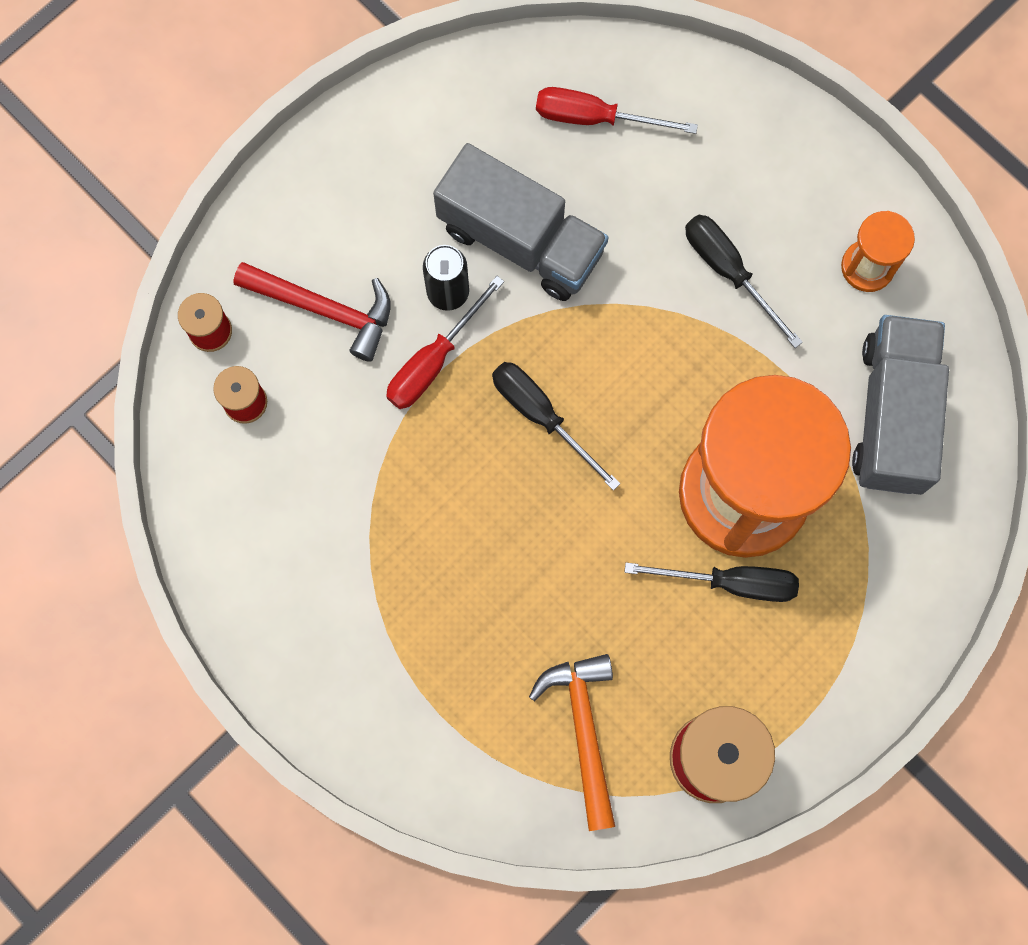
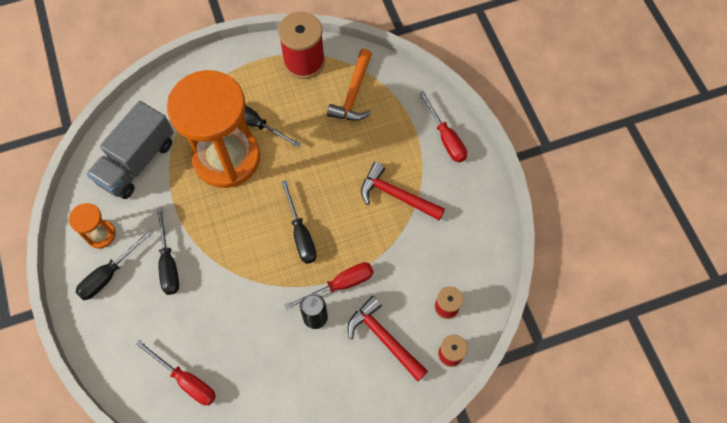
camera: 155 degrees left, 10 degrees down
(370, 716) = (445, 137): none -> red screwdriver
(410, 560) = (396, 195): none -> red hammer
(520, 240) = (263, 329): grey truck -> none
(810, 213) = (109, 274): none -> black screwdriver

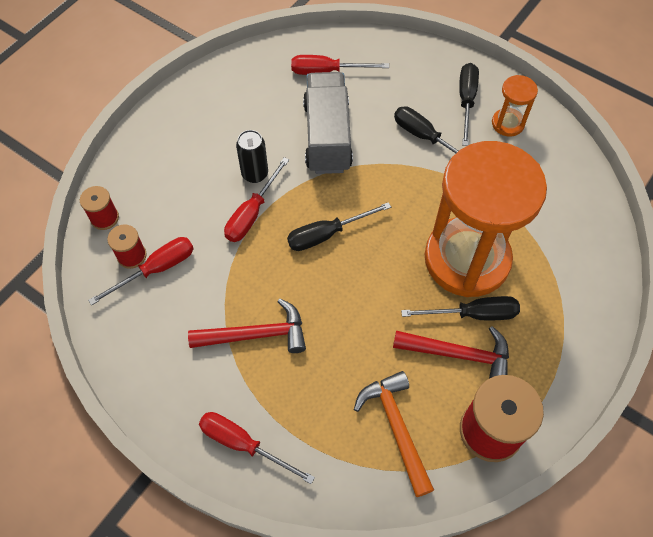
camera: 145 degrees right, 5 degrees down
(137, 162) = (547, 200): grey truck -> grey truck (327, 136)
(300, 234) = (327, 234): black screwdriver -> black screwdriver turned 60 degrees counterclockwise
(384, 338) = (177, 195): red hammer -> red hammer (458, 354)
(435, 284) = (156, 269): none -> red screwdriver

